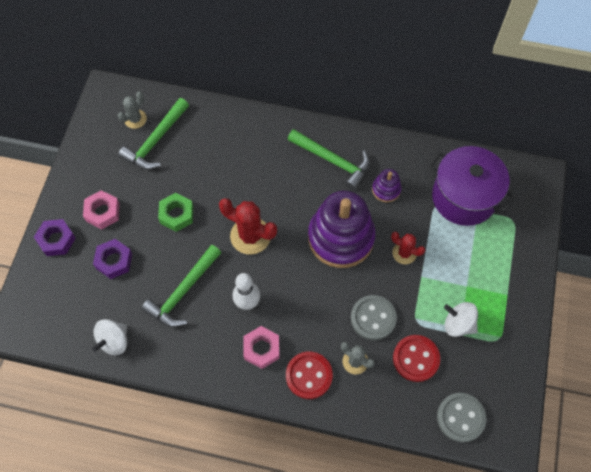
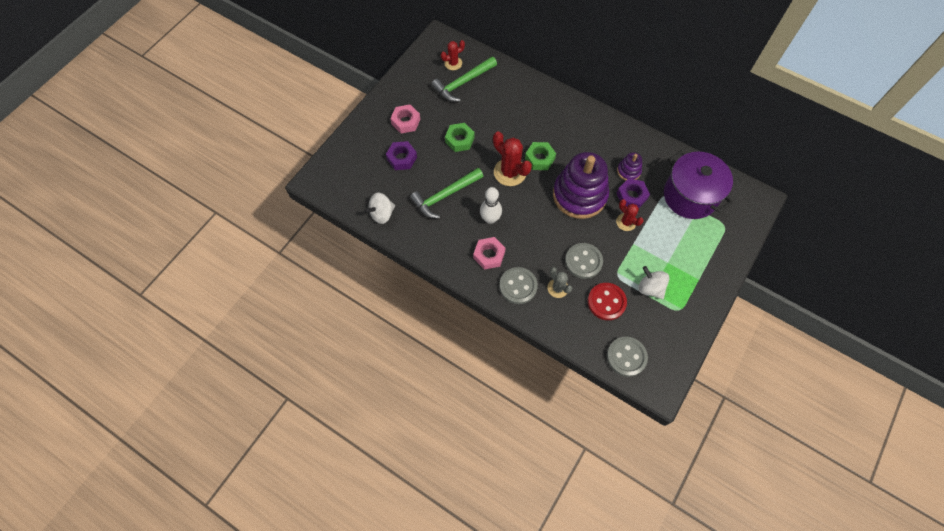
camera: 20 degrees right, 0 degrees up
(56, 240) = (365, 130): purple nut -> purple nut (631, 196)
(135, 119) = (453, 63): grey cactus -> red cactus
(279, 207) = (539, 158): none -> green nut
(309, 375) = (518, 286): red button -> grey button
(333, 161) = (594, 137): green hammer -> none

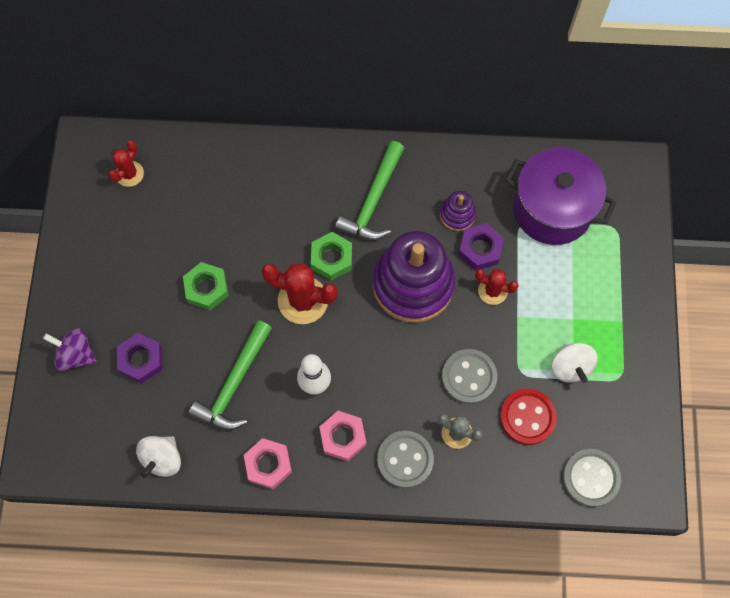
camera: 30 degrees left, 5 degrees up
(369, 138) = (76, 354): none -> purple spinning top
(405, 122) = (114, 301): pink nut -> pink nut (268, 465)
(463, 83) = (161, 198): green hammer -> green hammer (373, 201)
(650, 288) = (570, 367): white spinning top -> white spinning top turned 120 degrees counterclockwise

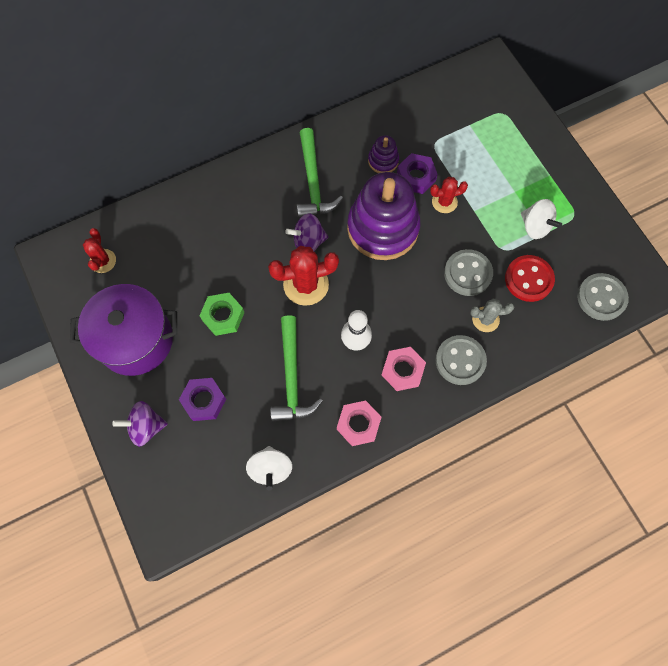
camera: 30 degrees left, 0 degrees up
(331, 258) = (308, 241): green nut -> purple spinning top
(552, 209) = (449, 122): purple pot -> purple pot (135, 340)

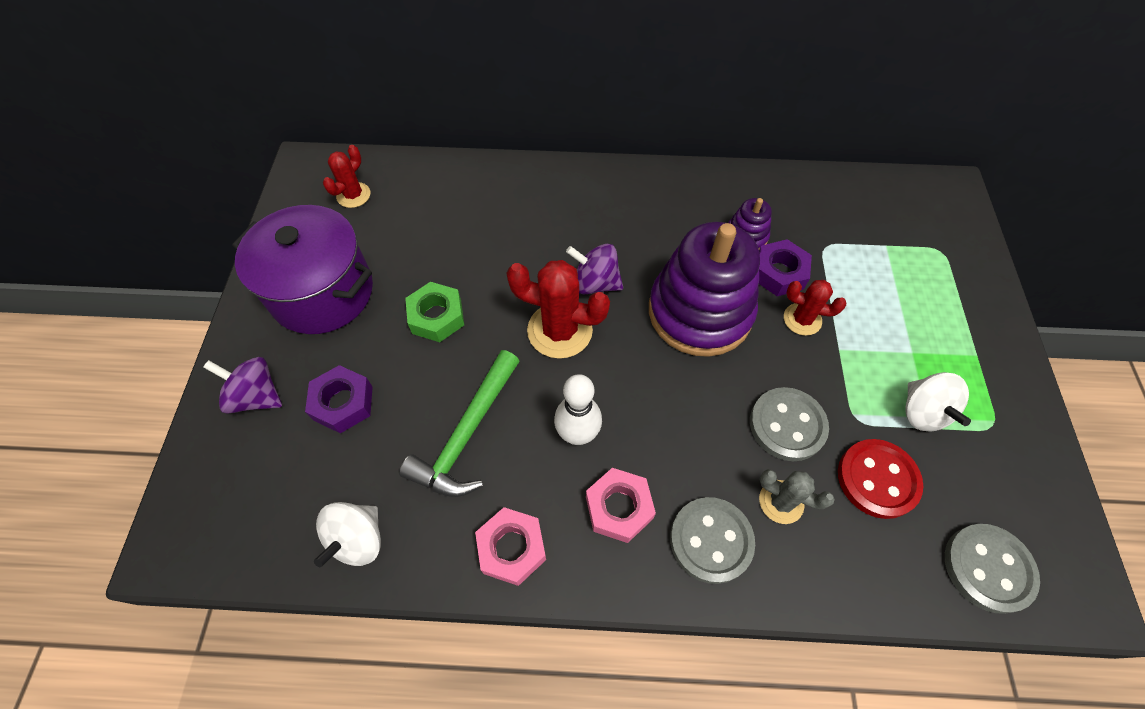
camera: 30 degrees right, 10 degrees down
(313, 182) = (643, 222): green hammer -> none

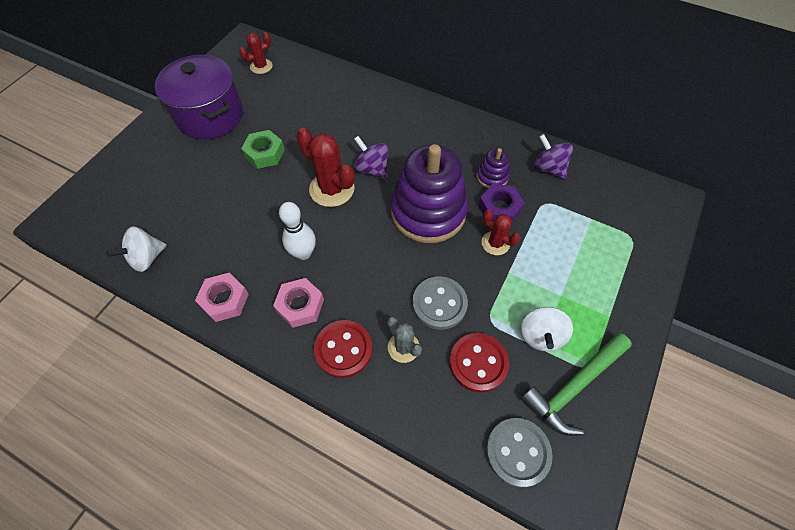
camera: 25 degrees right, 0 degrees up
(256, 396) = (142, 160): purple spinning top -> purple spinning top (548, 168)
(343, 403) = (184, 181): purple nut -> none
(467, 434) = (240, 226): green hammer -> green hammer (574, 386)
(711, 540) = (343, 349): grey button -> red button

